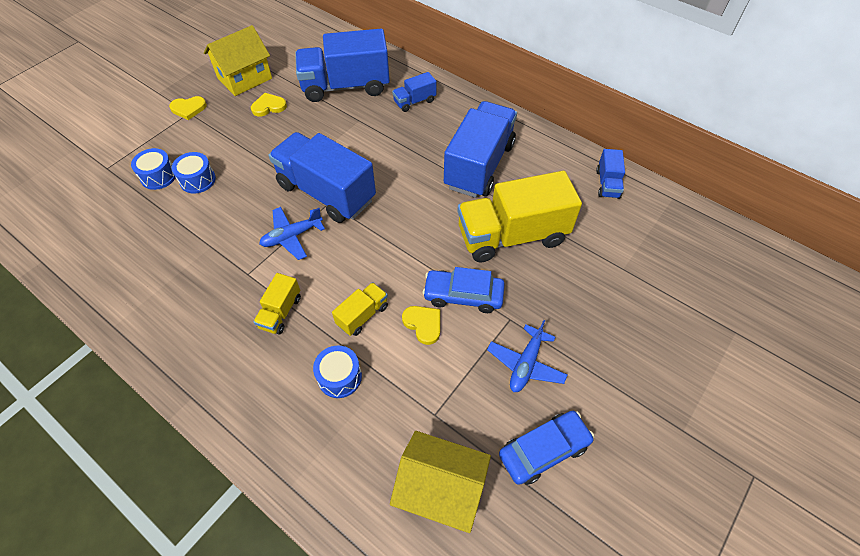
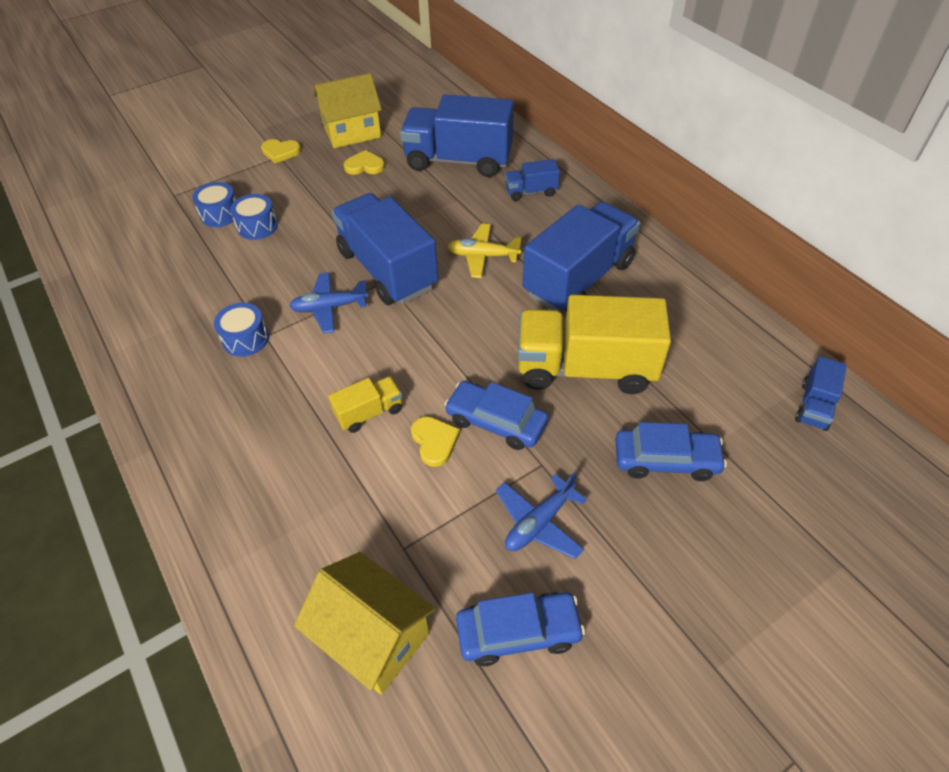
camera: 20 degrees right, 5 degrees down
(280, 312) = (282, 385): yellow truck -> none
(339, 377) = (314, 473): blue drum -> blue drum (245, 339)
(398, 164) = (482, 256): none -> yellow plane
(595, 291) = (666, 460): none -> blue car
(607, 184) = (736, 336): blue truck -> blue truck (814, 406)

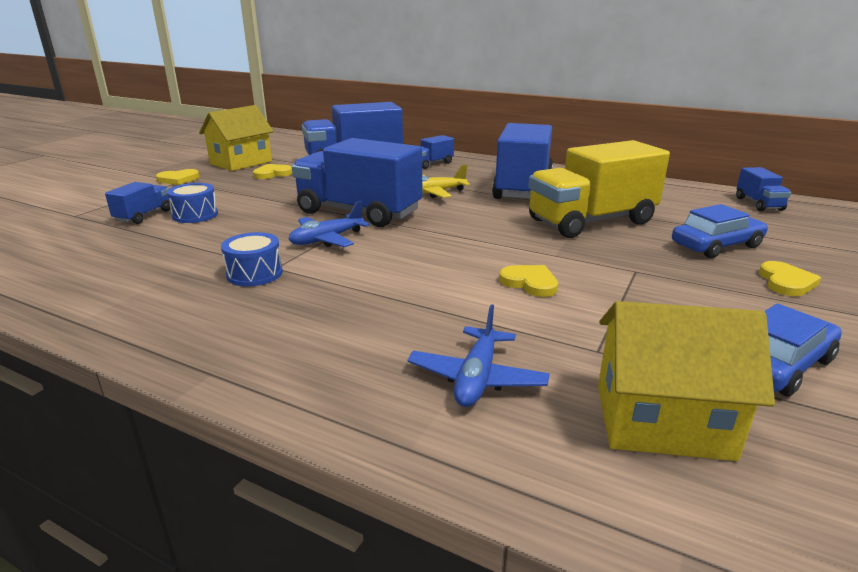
camera: 30 degrees left, 25 degrees down
(220, 214) = (144, 216): blue drum -> blue truck
(369, 413) = (445, 283): yellow truck -> none
(496, 421) = (565, 260): blue car -> none
(539, 523) = (685, 299): blue plane -> blue plane (477, 378)
(662, 544) = (786, 282): none -> yellow heart

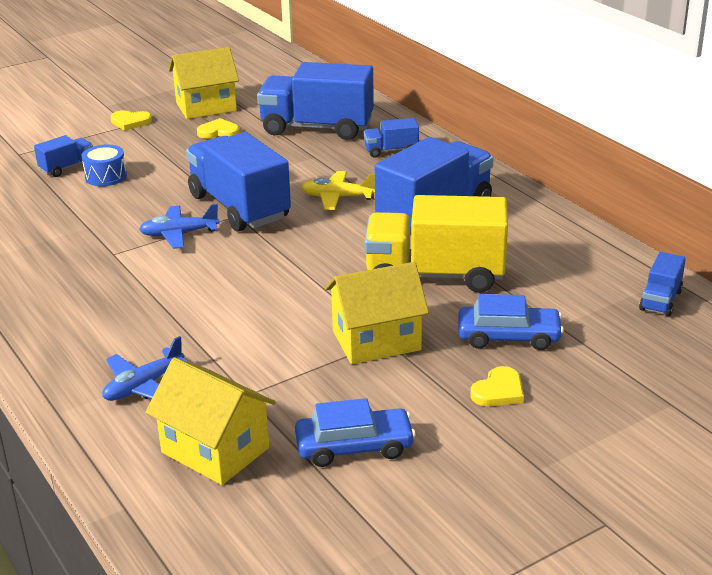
camera: 30 degrees right, 5 degrees up
(254, 274) = (93, 256): blue drum -> none
(530, 283) = (281, 325): yellow heart -> none
(629, 273) = (376, 340): none -> yellow house

